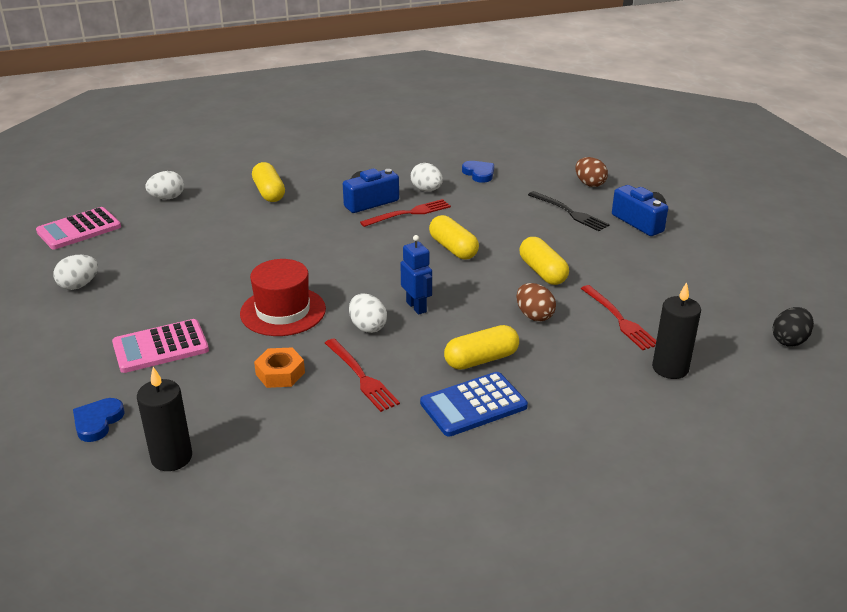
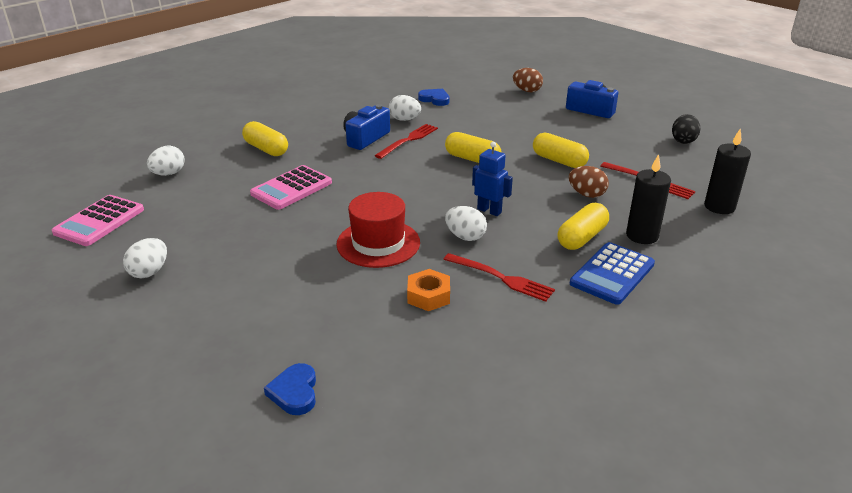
camera: 25 degrees left, 0 degrees up
(160, 347) = (292, 305): pink calculator -> pink calculator (291, 188)
(172, 458) = (402, 400): black candle -> black candle (642, 236)
(570, 213) = (534, 114): black fork -> none
(789, 340) = (772, 167): black egg -> black egg (683, 141)

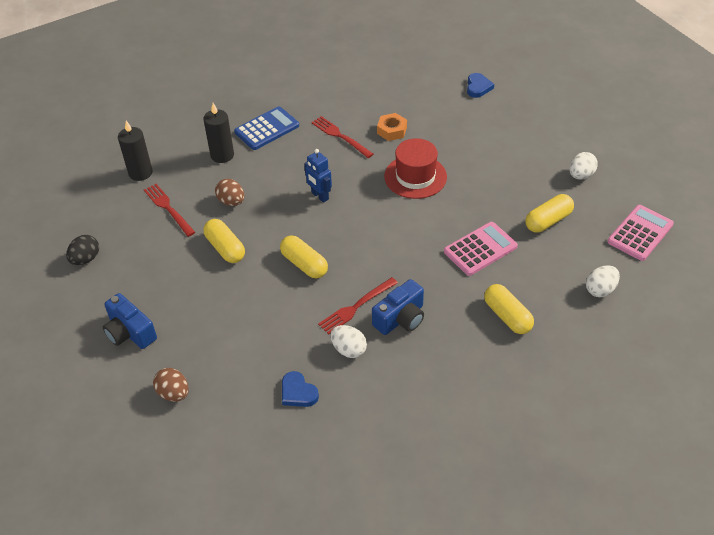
camera: 165 degrees left, 15 degrees up
(465, 237) = (349, 173): white egg -> none
(582, 237) = (266, 160): yellow capsule -> yellow capsule (548, 221)

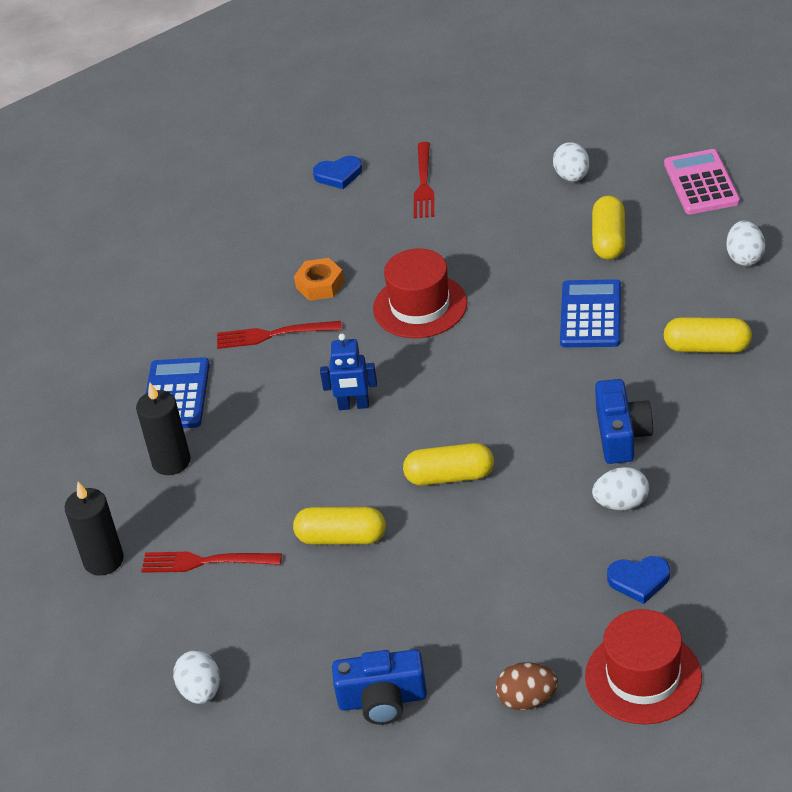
camera: 45 degrees left, 5 degrees down
(86, 259) = (201, 691): black egg -> white egg
(228, 437) = (643, 677): none -> red hat
(231, 202) = (267, 493): brown egg -> none
(355, 307) = (565, 465): red fork -> red fork (424, 184)
(478, 87) = (338, 175): blue heart -> blue heart turned 120 degrees clockwise
(480, 249) = (590, 315): pink calculator -> blue calculator

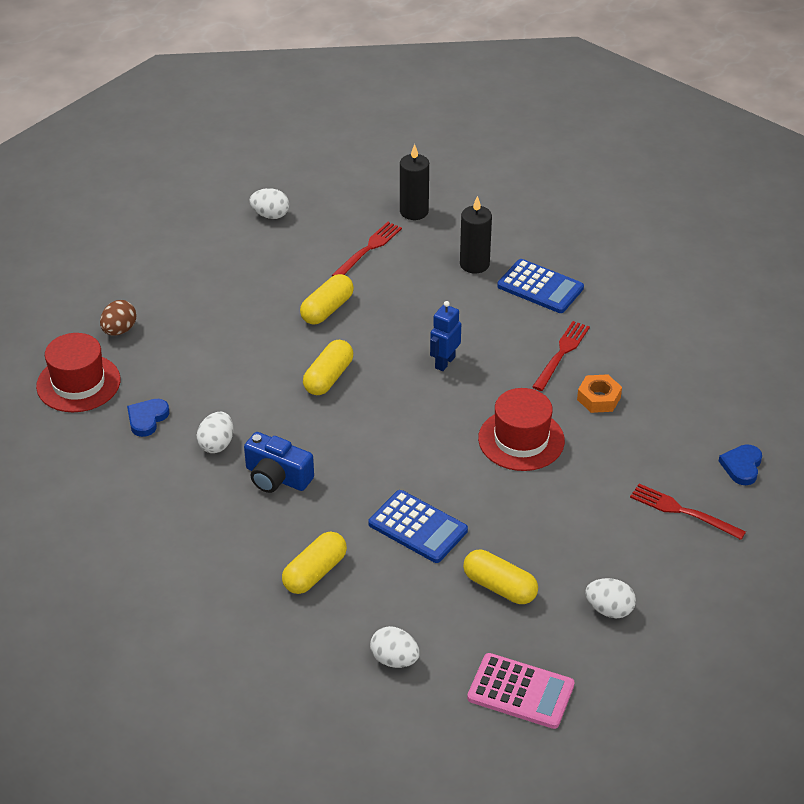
camera: 115 degrees right, 0 degrees up
(382, 700) = (185, 277): blue camera -> none

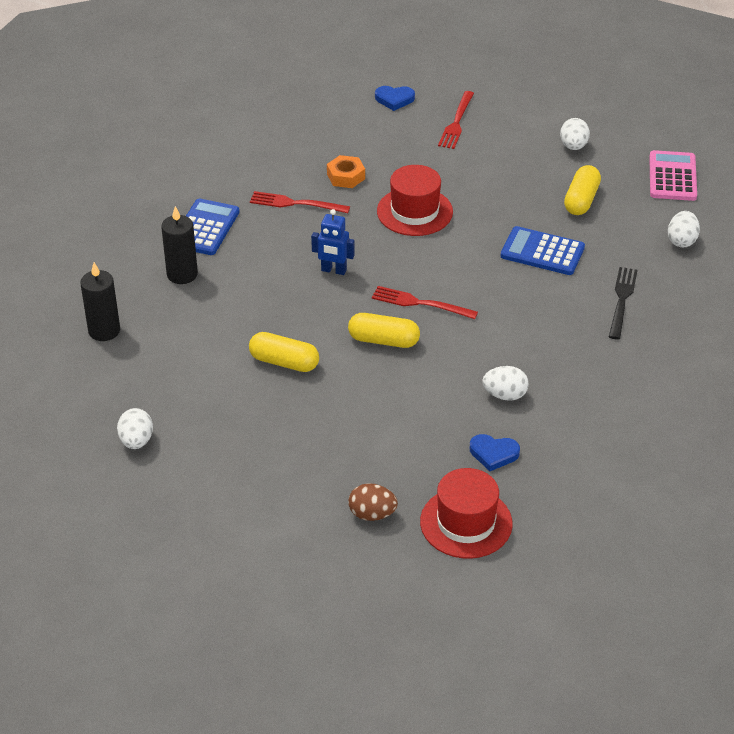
camera: 105 degrees left, 0 degrees up
(277, 477) = (527, 346): blue camera -> none
(315, 573) = (622, 299): yellow capsule -> black fork
(369, 248) = (176, 352): red fork -> red fork (419, 303)
(418, 527) = (542, 252): blue calculator -> blue calculator turned 90 degrees counterclockwise

